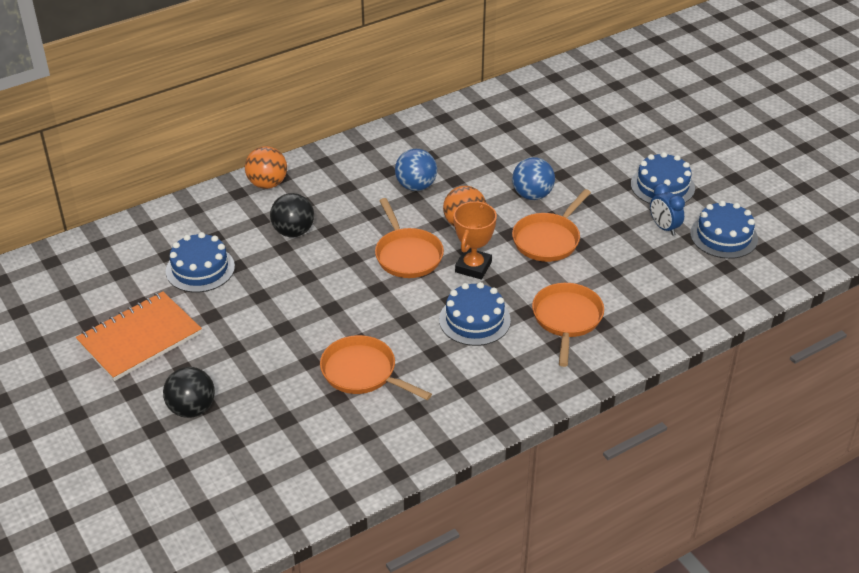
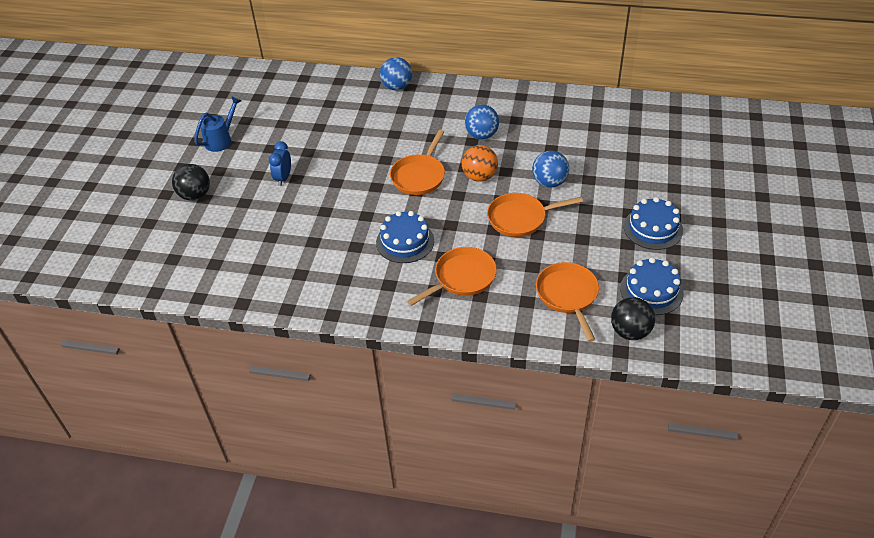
camera: 45 degrees right, 5 degrees up
(140, 338) = (221, 140): orange notebook -> blue watering can
(200, 269) = (298, 118): blue cake -> none
(267, 184) = (397, 87): orange ball -> blue ball
(293, 232) = (374, 124): black ball -> black ball (630, 332)
(363, 373) = (302, 232): orange pan -> orange pan (568, 296)
(473, 267) = (448, 207): orange trophy -> none
(664, 227) = (613, 258): blue clock -> blue clock (283, 178)

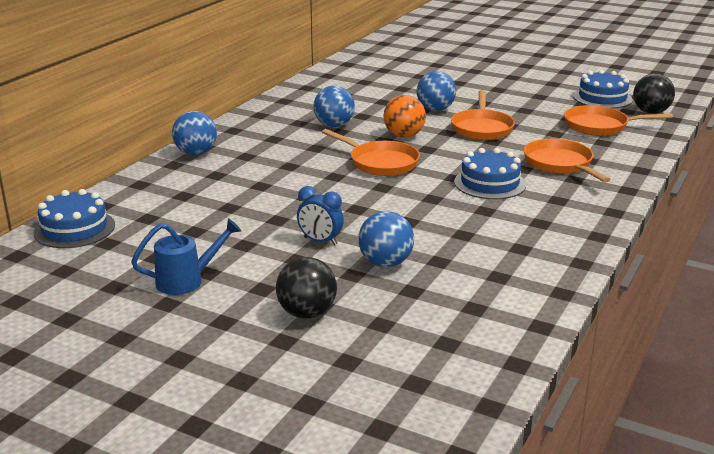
camera: 75 degrees left, 20 degrees down
(221, 140) = (186, 281): blue watering can -> blue watering can turned 105 degrees clockwise
(262, 213) = (385, 263): none -> blue ball
(653, 228) = (523, 85): blue cake -> blue cake (74, 229)

